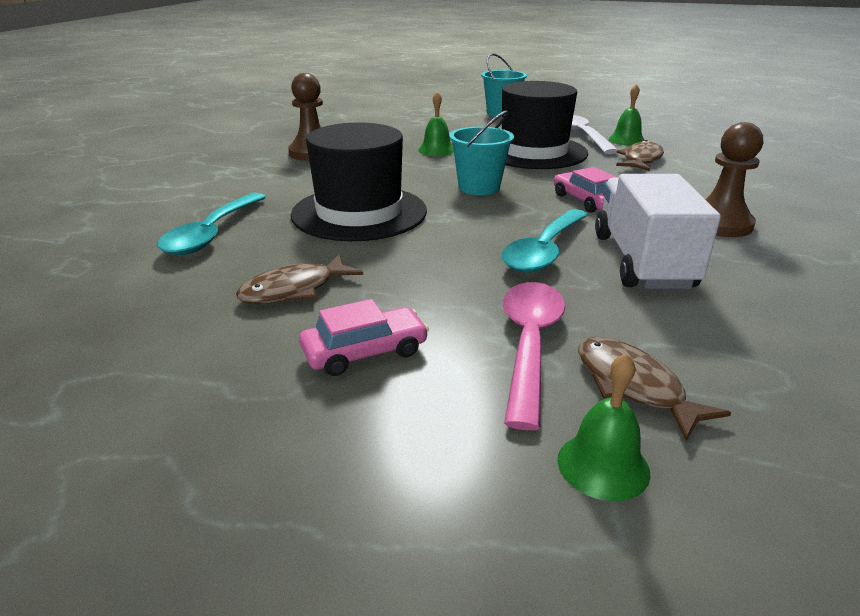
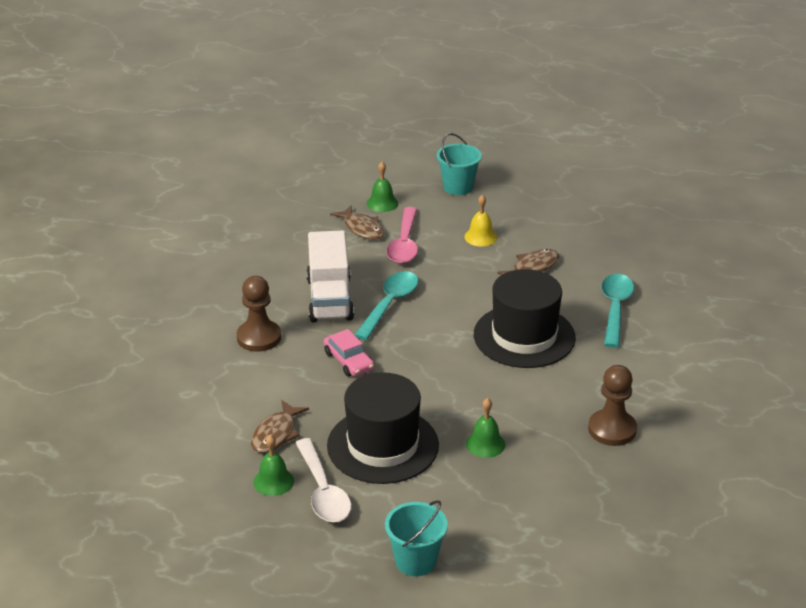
camera: 175 degrees right, 5 degrees up
(365, 352) = (480, 237): pink car -> yellow bell
(479, 187) = (436, 375): turquoise bucket -> turquoise bucket (458, 187)

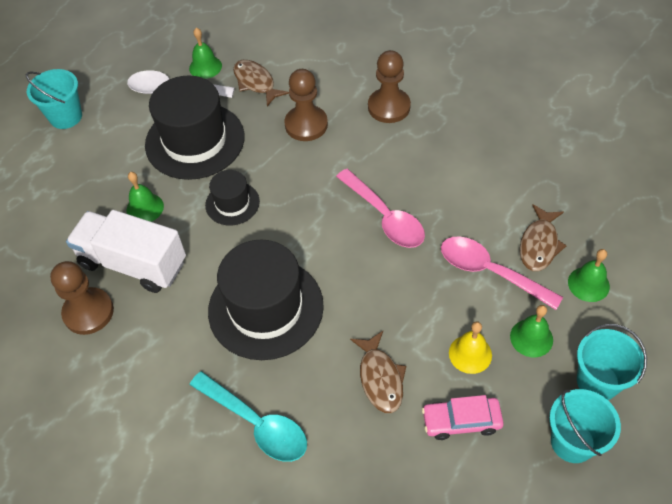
camera: 120 degrees right, 20 degrees up
(314, 380) = (306, 125): none -> brown pawn
(329, 299) = (420, 174): white truck -> white truck (133, 263)
(348, 361) = (317, 156): pink car -> pink car (461, 421)
(362, 229) = (539, 245): brown fish -> brown fish turned 60 degrees counterclockwise
(390, 304) = (385, 217): turquoise spoon -> pink spoon
(439, 392) = (232, 203): none -> black hat
(446, 216) = (531, 338): none -> green bell
(508, 188) = (572, 442): none -> turquoise bucket

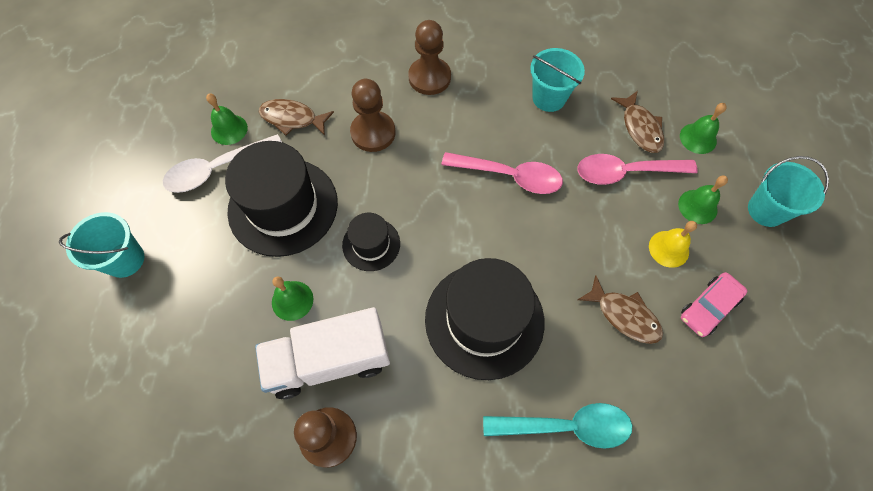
camera: 40 degrees left, 10 degrees up
(572, 442) = (790, 268): turquoise bucket -> turquoise bucket (549, 98)

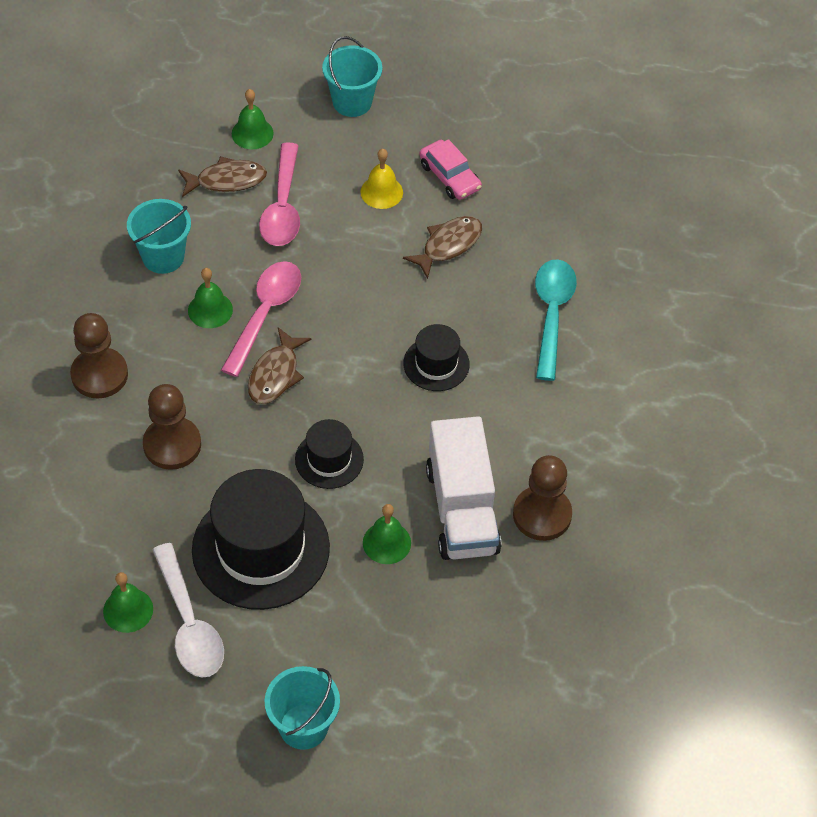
camera: 85 degrees left, 10 degrees down
(292, 119) = (128, 534): brown fish -> brown fish (275, 374)
(484, 320) = (436, 364): black hat -> black hat, size x0.51
(697, 206) = (337, 156): green bell -> green bell (210, 310)

